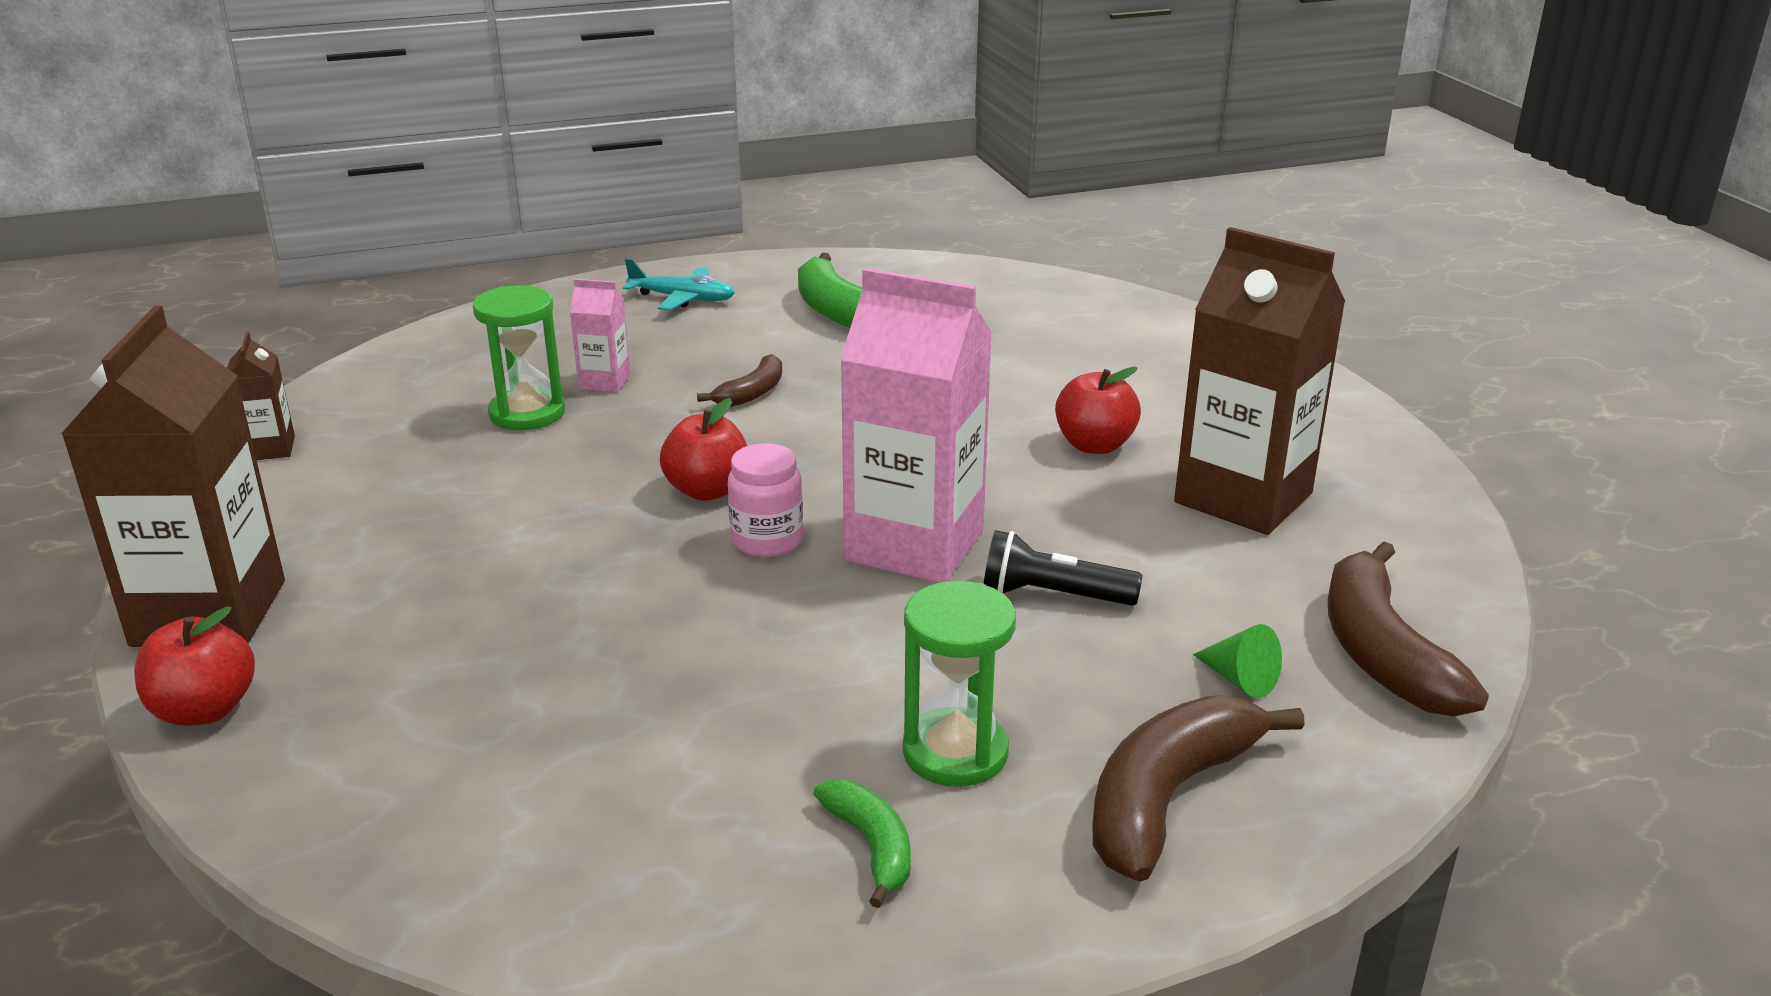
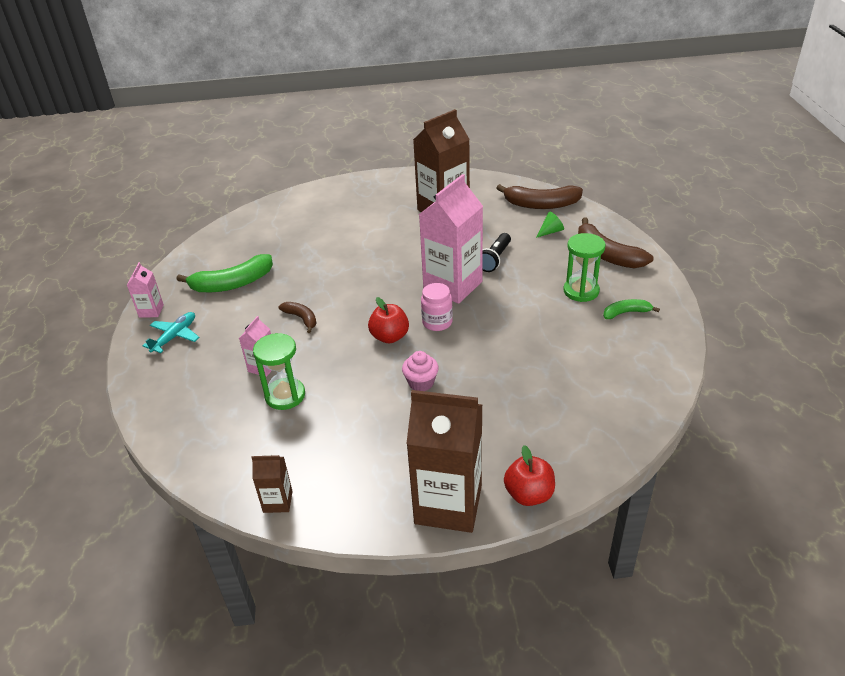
camera: 75 degrees left, 10 degrees up
(560, 544) = (421, 383): none -> pink cupcake
(748, 269) = (151, 311): none -> pink carton
(1094, 445) = (392, 234): red apple -> none

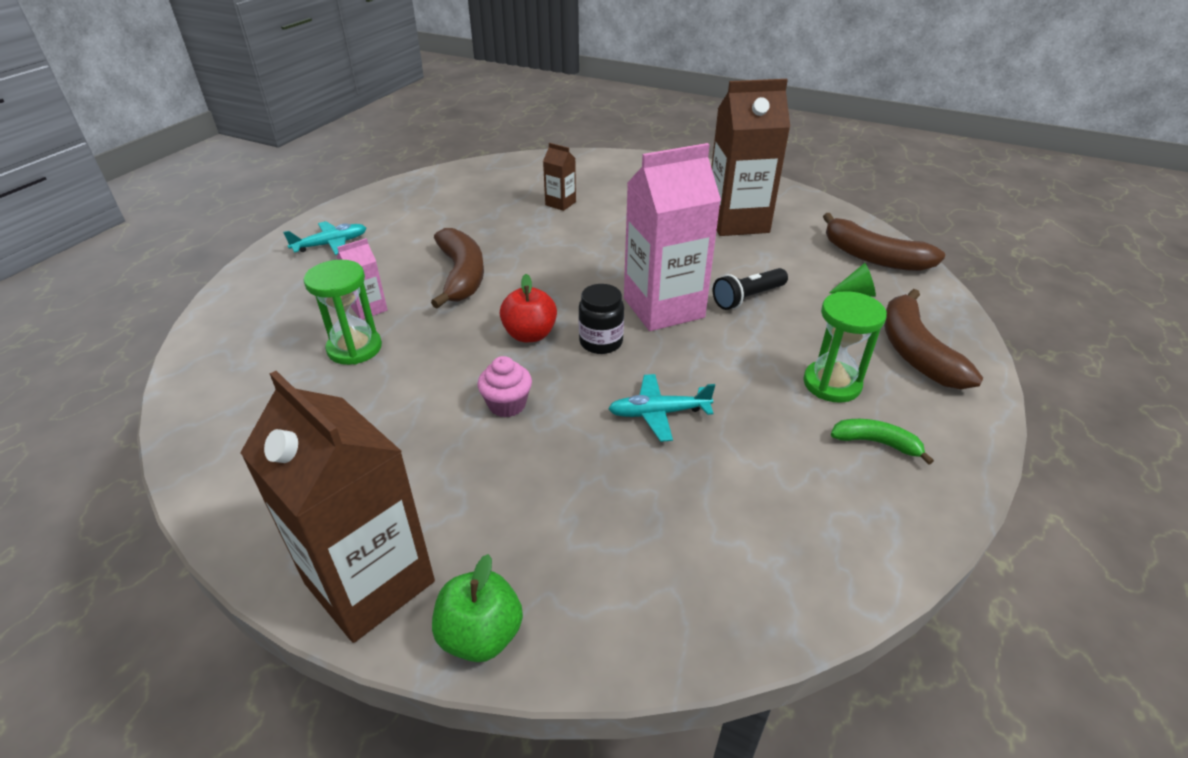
camera: 30 degrees right, 0 degrees up
(151, 311) = (340, 213): pink carton -> none
(232, 283) = (437, 216): green banana -> none
(278, 501) = (211, 462): brown carton -> brown carton (560, 203)
(301, 318) = (461, 276): brown banana -> brown banana, size x1.84
(437, 322) = (601, 342): pink jar -> black jar
(508, 348) = (658, 413): none -> turquoise plane
(529, 494) = (481, 635): red apple -> green apple

